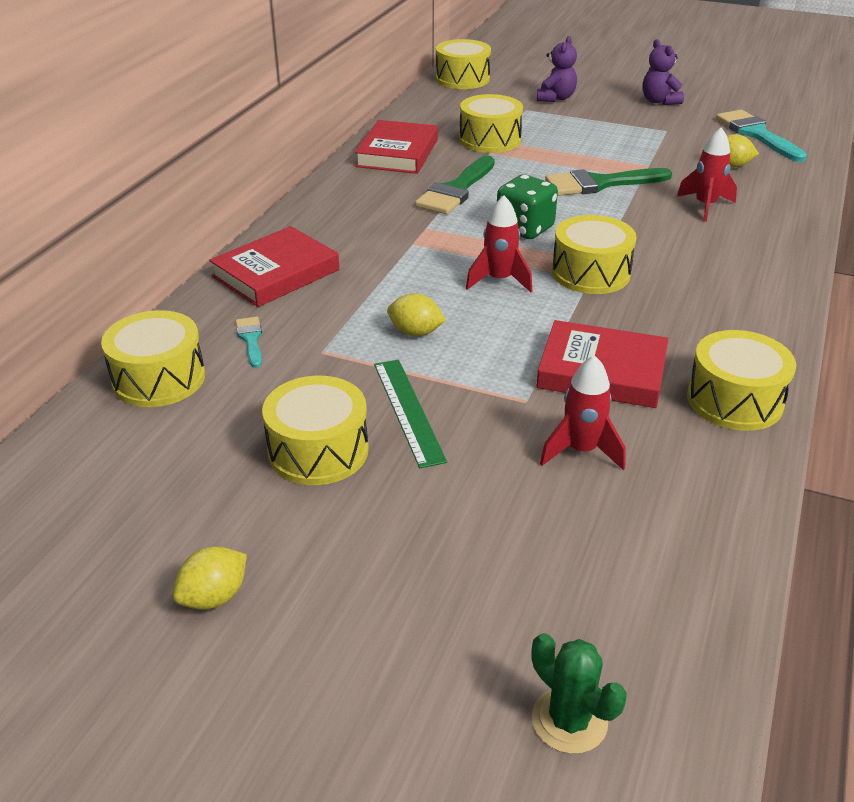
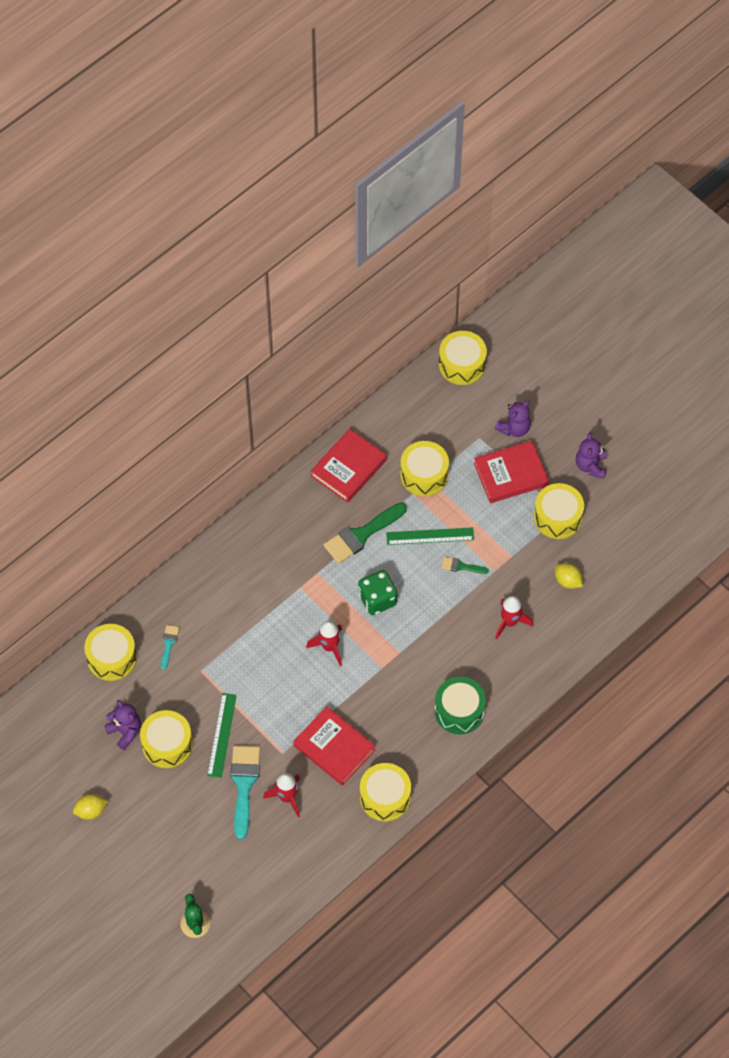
camera: 25 degrees right, 25 degrees up
(228, 458) = (125, 731): none -> purple teddy bear
(276, 273) = (206, 586): red book -> red book (510, 474)
(415, 332) = (257, 675): yellow lemon -> none
(540, 173) = (430, 536): none -> green ruler
(591, 273) = (386, 662): yellow drum -> yellow drum (558, 517)
(600, 183) = (461, 566): green brush -> green brush, size x0.50
(734, 287) = (459, 710): none -> green drum
(757, 134) = (623, 546): turquoise brush -> turquoise brush (244, 784)

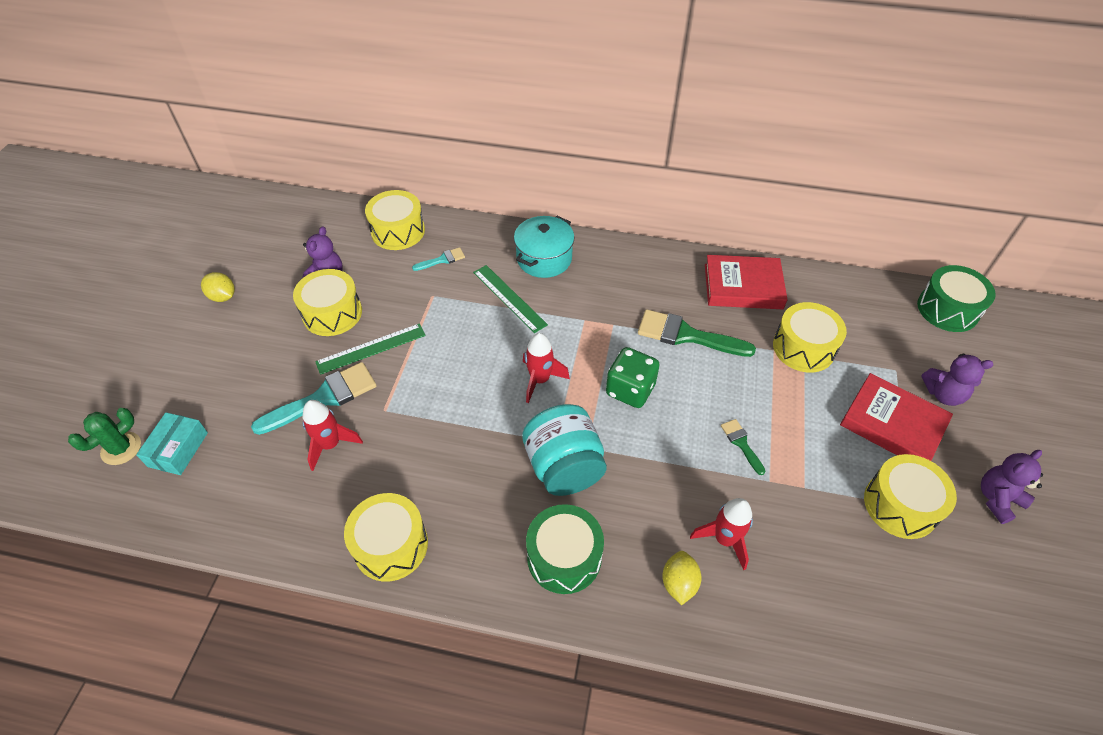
camera: 55 degrees right, 10 degrees down
(222, 575) = (544, 259): none -> turquoise pot
(222, 889) = (178, 449): none -> turquoise box
(334, 748) = (422, 454): red book -> none
(403, 674) = (564, 467): none -> turquoise jar
(430, 536) = (745, 393): green ruler -> green ruler (509, 298)
(462, 364) = (947, 309): yellow drum -> green drum
(567, 581) = (838, 572): yellow lemon -> yellow lemon (679, 583)

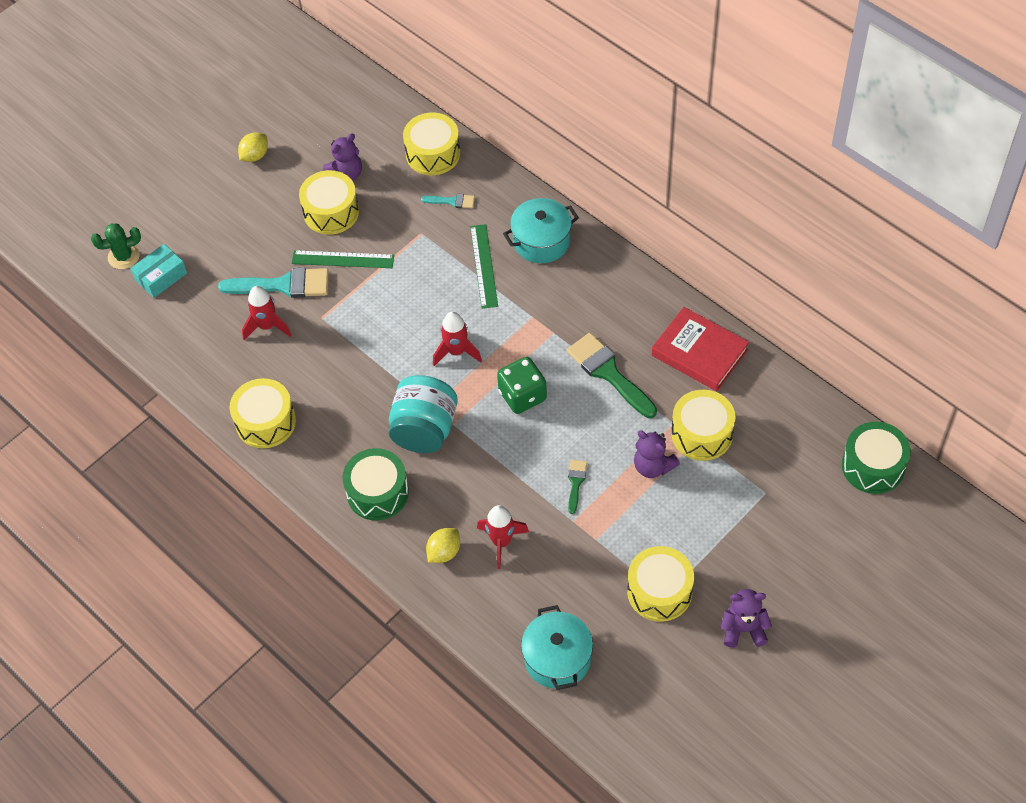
camera: 35 degrees right, 5 degrees up
(223, 297) = (255, 156): yellow lemon -> yellow lemon turned 60 degrees clockwise
(878, 633) = (557, 658): none -> turquoise pot
(892, 424) = (716, 532): red book -> none
(943, 394) = (786, 533): purple teddy bear -> purple teddy bear (653, 466)

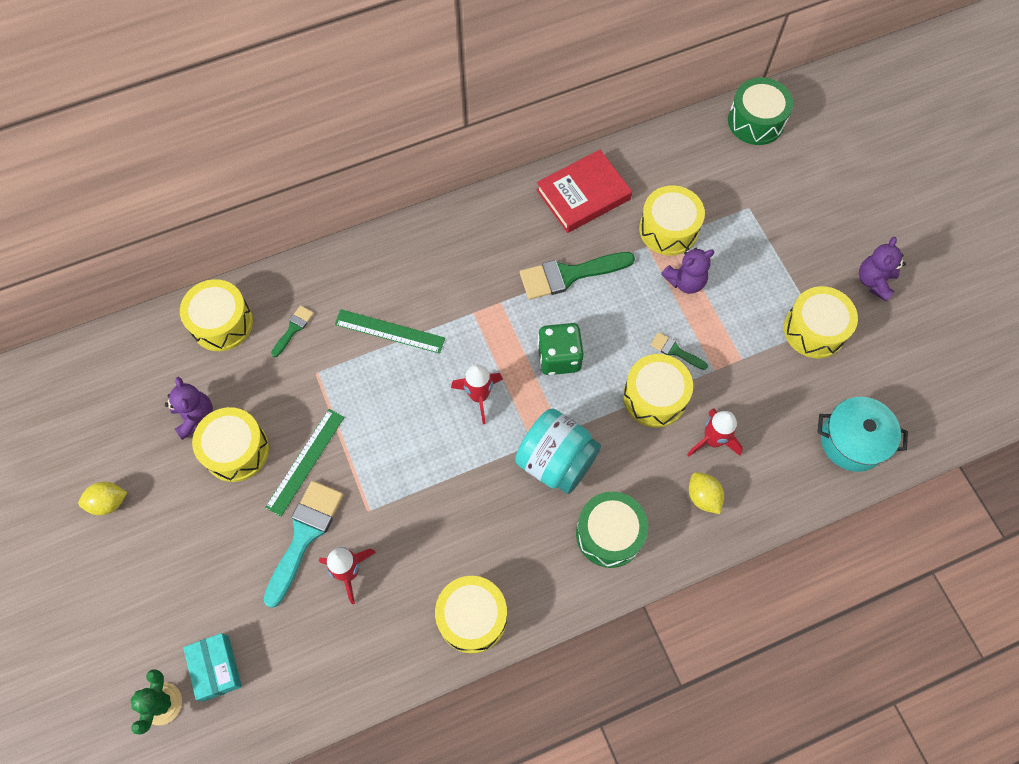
camera: 70 degrees left, 10 degrees up
(255, 156) = (109, 502): yellow lemon -> yellow lemon turned 75 degrees counterclockwise
(452, 201) = (293, 329): turquoise brush -> green brush
(521, 482) = (654, 397): none -> yellow drum
(541, 241) = (389, 269): turquoise pot -> none

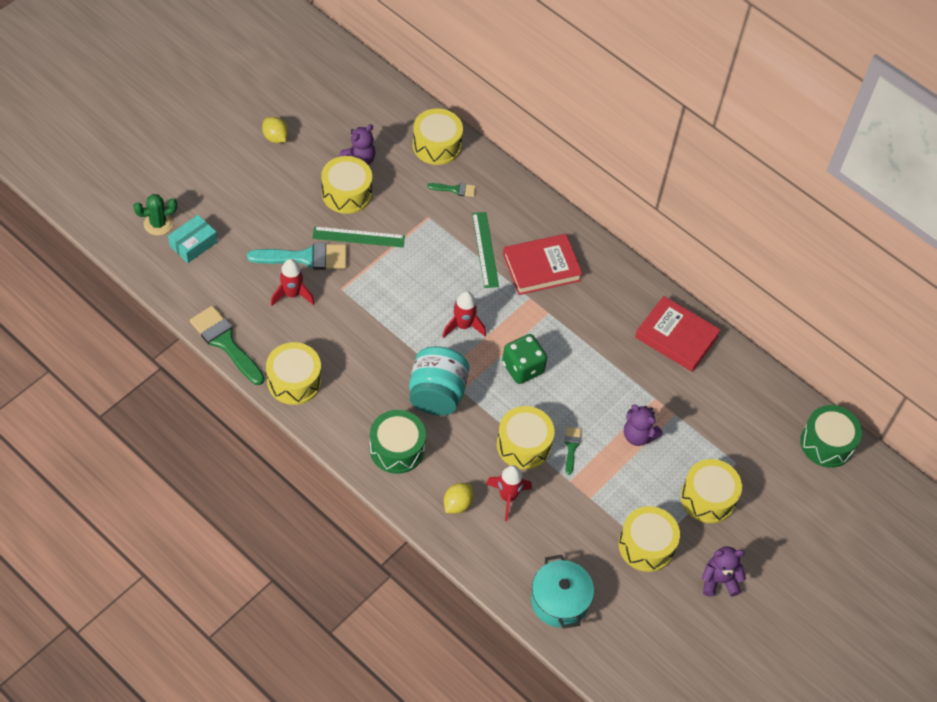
camera: 60 degrees right, 10 degrees down
(440, 284) = (541, 267): none -> red book
(569, 275) = (598, 351): green brush -> green brush (225, 343)
(668, 229) = (680, 408): yellow drum -> yellow drum (708, 498)

